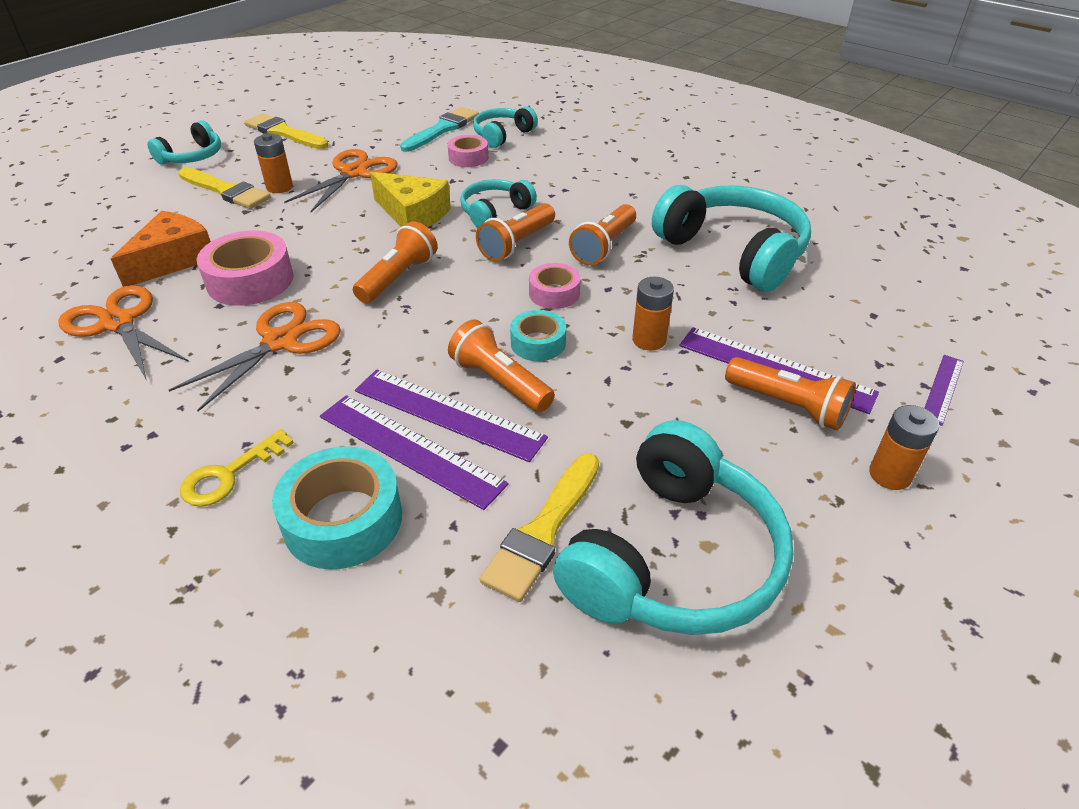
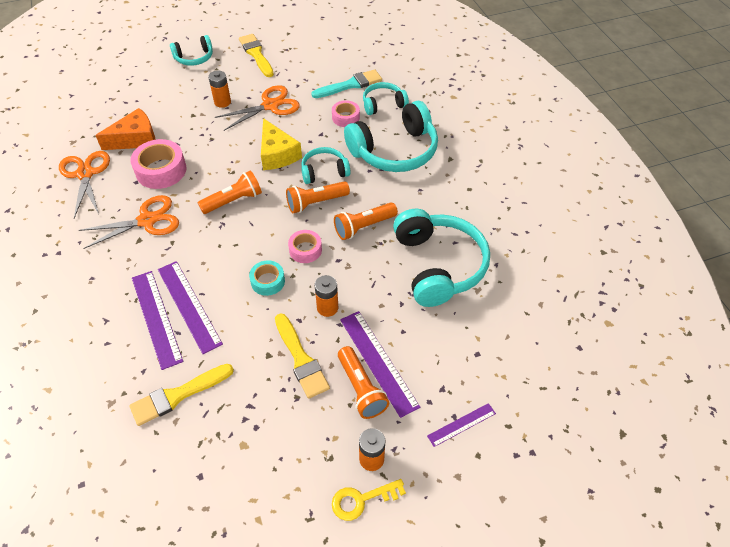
camera: 30 degrees right, 10 degrees up
(226, 191) = (193, 94): yellow brush -> yellow brush (301, 359)
(229, 474) = (74, 292): yellow key -> yellow key (362, 500)
(343, 520) = (101, 342): turquoise tape -> none
(499, 382) = (228, 298): orange flashlight -> none
(673, 558) = (221, 442): turquoise headphones -> turquoise headphones (395, 151)

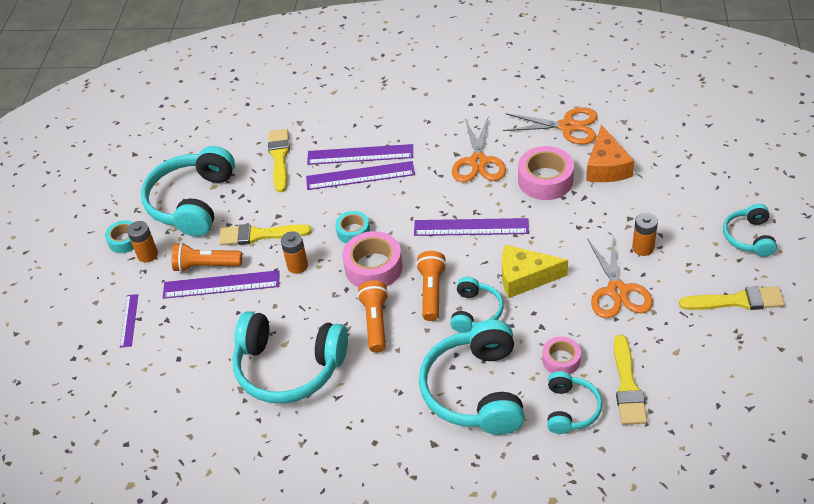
camera: 120 degrees right, 5 degrees down
(233, 201) = (471, 227): orange flashlight -> purple ruler
(276, 455) = (192, 202): none -> turquoise headphones
(305, 250) = (373, 267): pink tape -> pink tape, size x1.68
(350, 85) = (627, 385): turquoise brush -> yellow brush
(362, 500) = (124, 240): yellow key -> turquoise tape

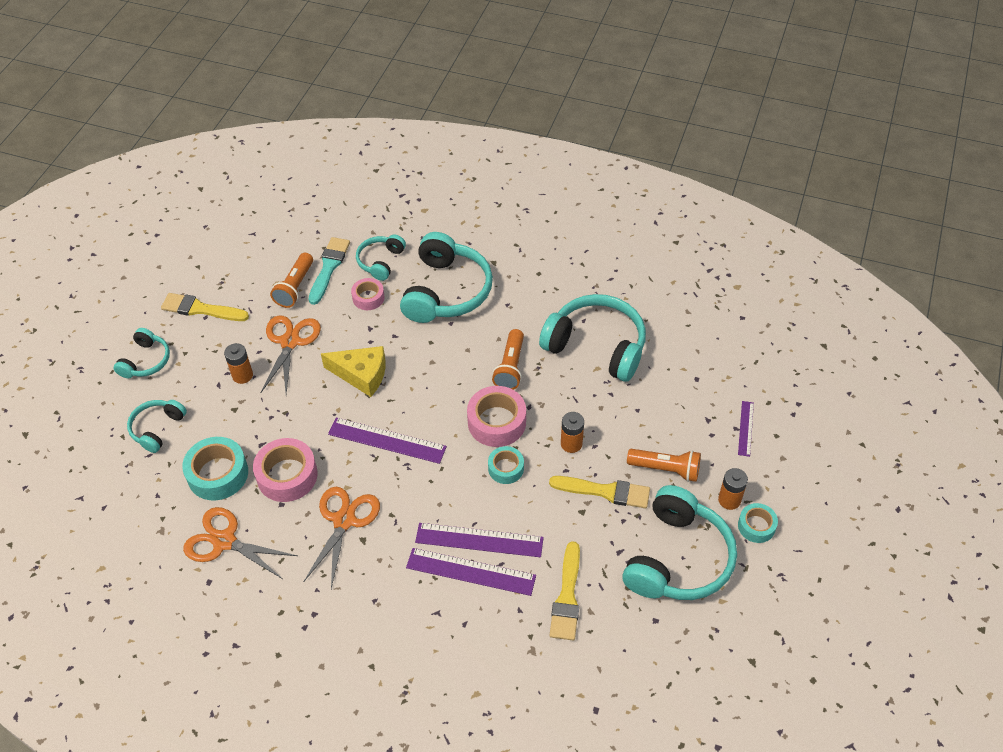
camera: 170 degrees left, 5 degrees up
(221, 284) = (651, 443): purple ruler -> none
(431, 292) = (451, 383): orange flashlight -> orange flashlight (295, 287)
(475, 312) = (419, 354): turquoise headphones -> turquoise headphones (157, 428)
(606, 167) = (218, 474): orange cheese -> turquoise tape
(627, 385) = (329, 267): yellow brush -> turquoise brush

